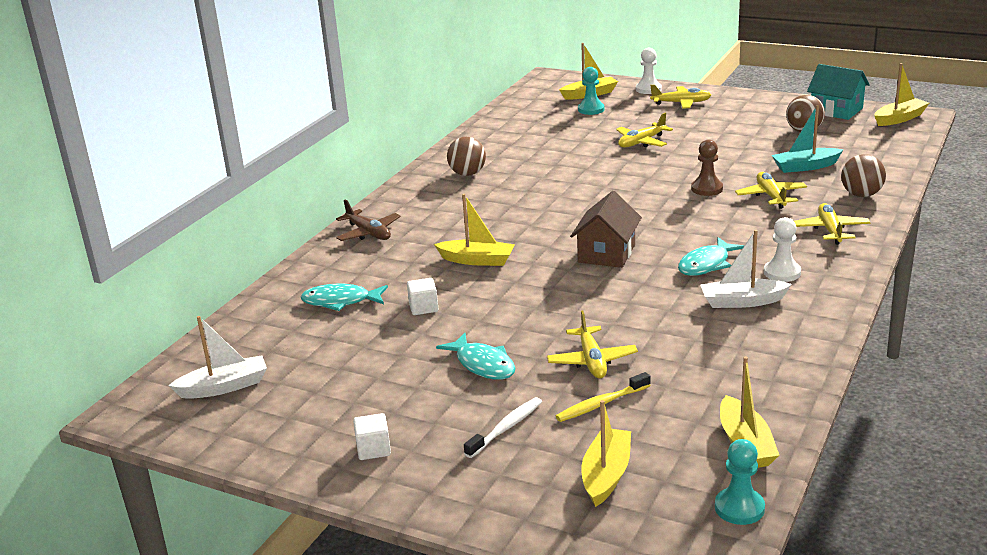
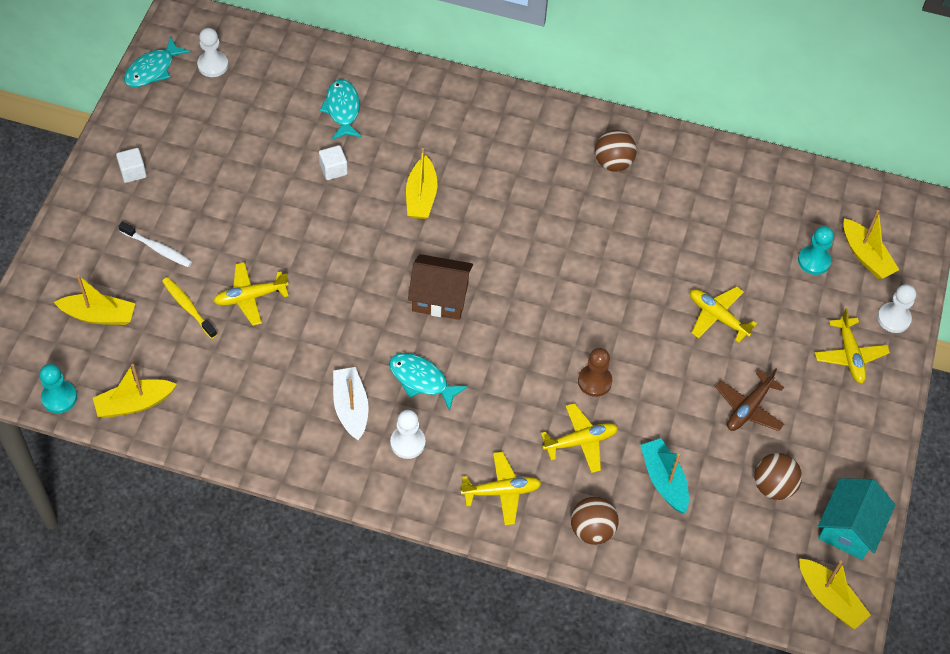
camera: 75 degrees right, 30 degrees up
(224, 387) = (213, 65): white boat -> white pawn
(368, 233) = (471, 104): brown plane -> brown plane (748, 408)
(483, 364) = (244, 223): turquoise fish -> turquoise fish (153, 69)

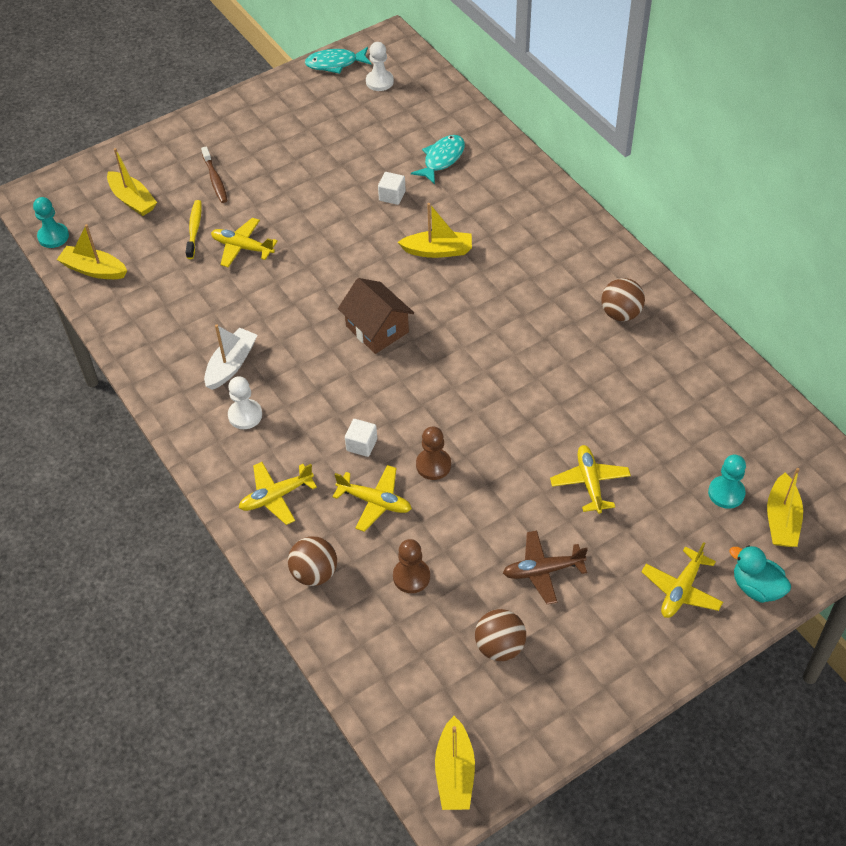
camera: 45 degrees right, 5 degrees down
(133, 172) = (251, 122): white cube -> white cube (361, 445)
(157, 249) = (215, 180): white toothbrush -> brown toothbrush
(421, 196) = (438, 251): yellow boat -> yellow boat turned 135 degrees counterclockwise
(421, 380) = (301, 378): turquoise fish -> none
(501, 491) = (276, 496): yellow plane -> yellow plane turned 120 degrees clockwise
(664, 480) = (411, 576): turquoise boat -> brown pawn
(849, 528) = (532, 728): turquoise house -> none
(893, 318) = (756, 587): white pawn -> turquoise duck

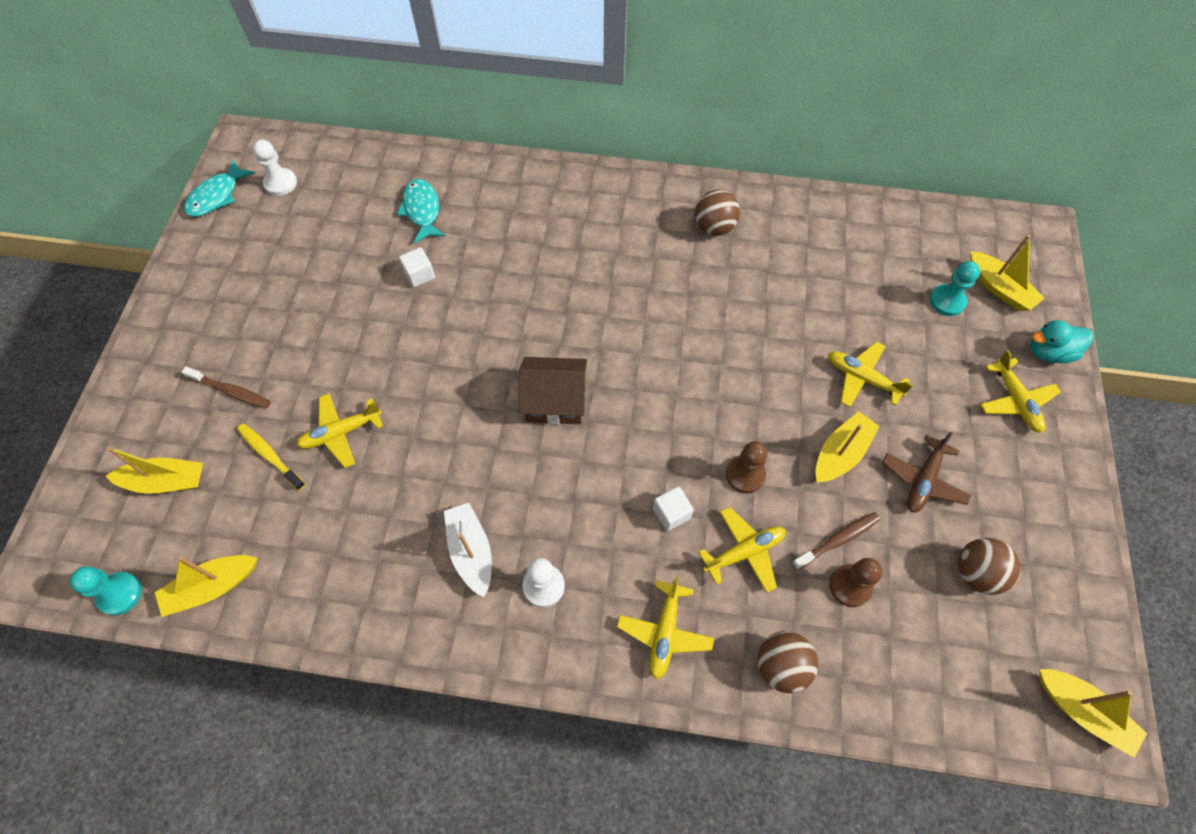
camera: 50 degrees left, 10 degrees up
(438, 251) = (518, 291): yellow boat -> yellow boat (841, 453)
(439, 548) = (837, 540): none -> brown toothbrush

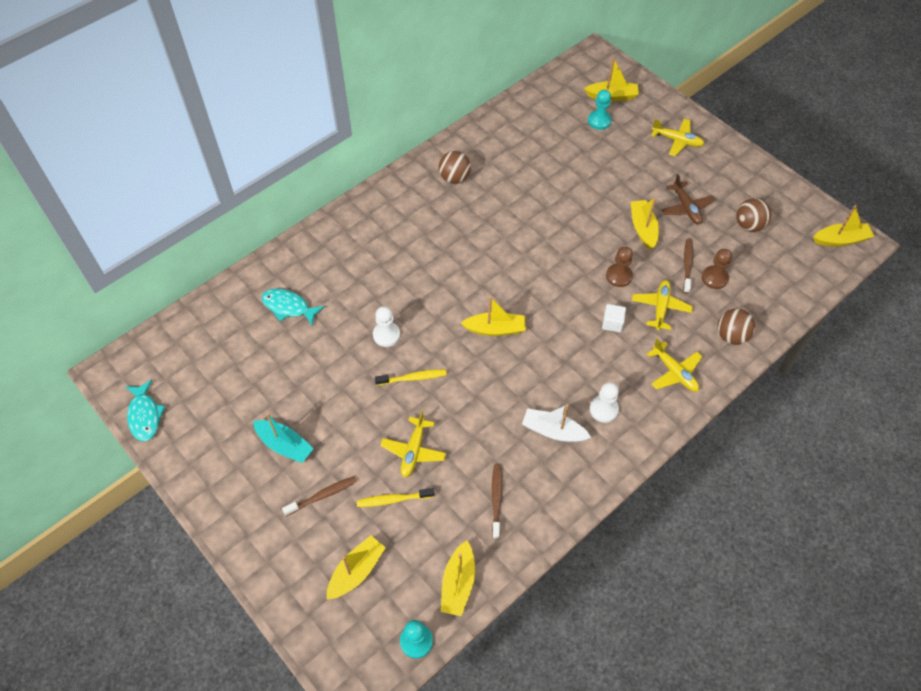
camera: 50 degrees left, 5 degrees down
(265, 320) = (285, 445): none -> turquoise boat
(280, 183) = (176, 371): white pawn -> white pawn (386, 335)
(339, 554) = (496, 500): none -> brown toothbrush
(419, 275) = (338, 339): white cube -> none
(428, 370) = (413, 378): none -> yellow toothbrush
(555, 401) = (495, 329): brown house -> yellow boat
(862, 378) = (609, 188): yellow plane -> none
(1048, 352) = (664, 107): turquoise duck -> none

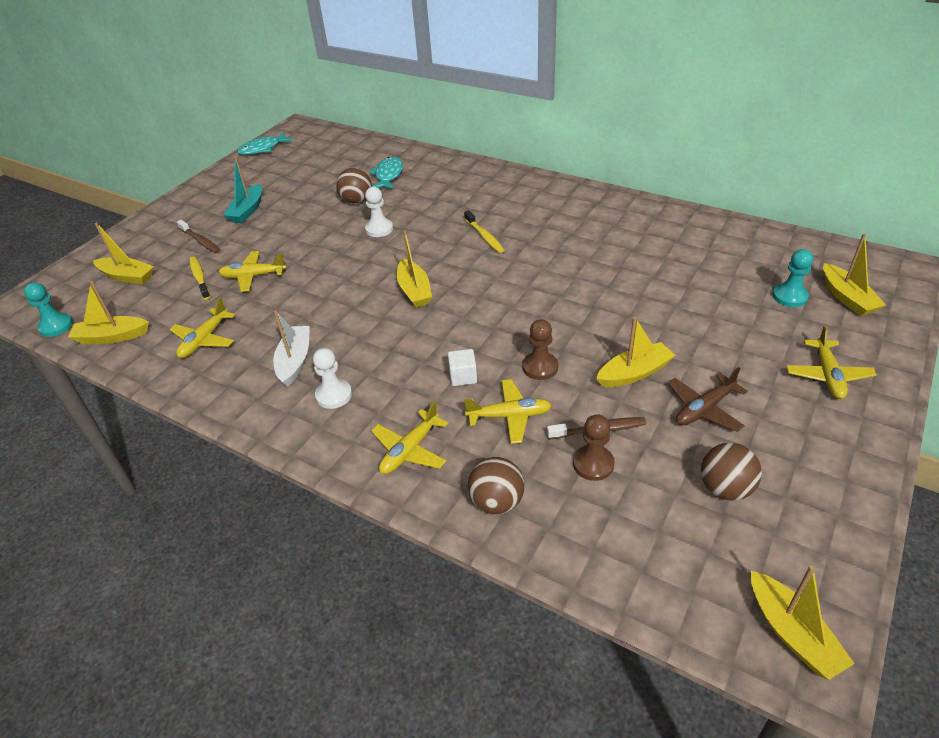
camera: 75 degrees right, 15 degrees down
(413, 378) = (335, 255): yellow toothbrush -> yellow toothbrush (484, 236)
(454, 178) = (602, 218): brown ball -> brown ball (356, 201)
(496, 500) = (204, 340): brown toothbrush -> yellow plane

